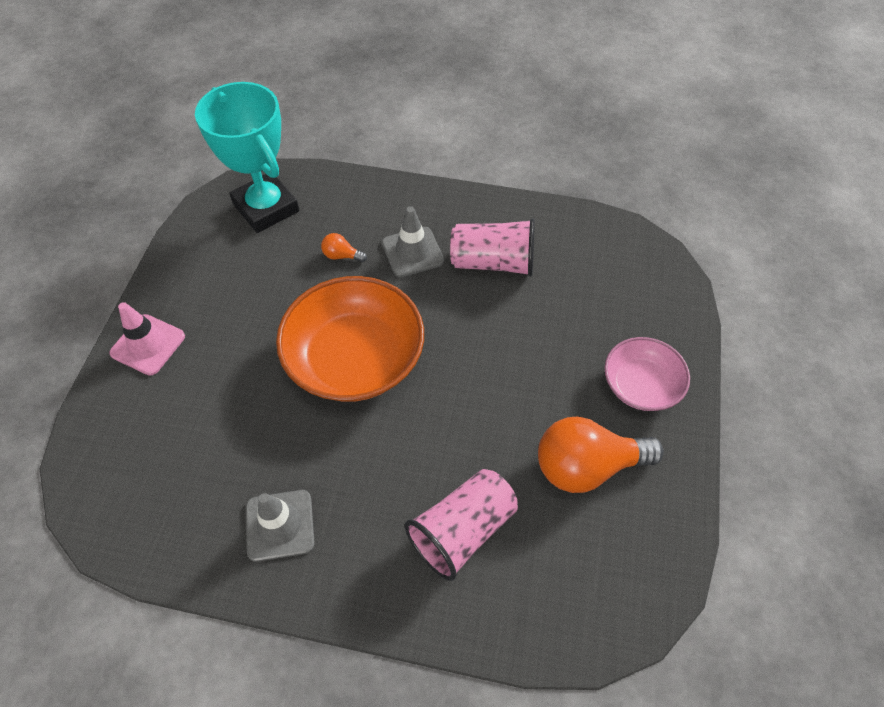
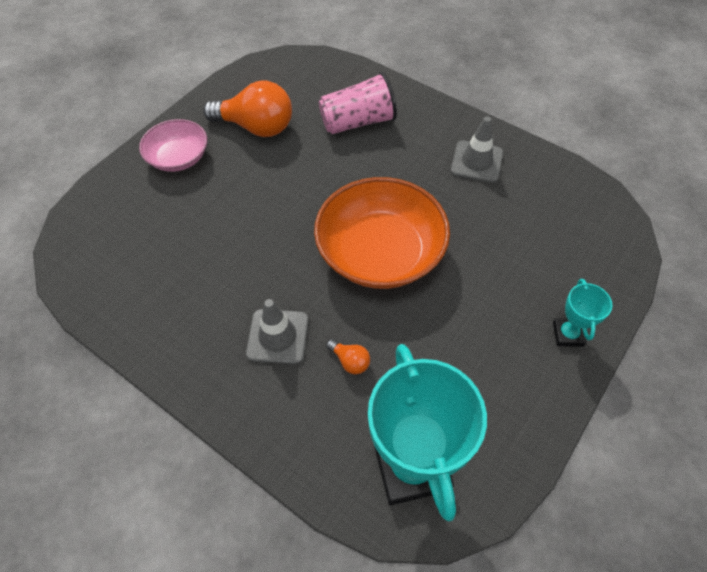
camera: 155 degrees left, 0 degrees up
(148, 345) = (567, 334): pink traffic cone -> turquoise trophy
(493, 262) = (210, 294): pink cup -> none

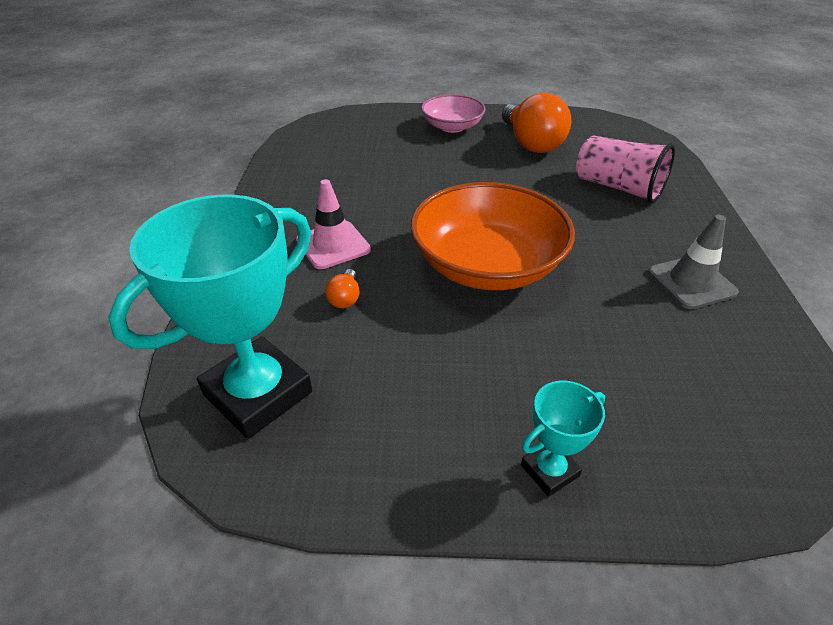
camera: 55 degrees right, 15 degrees down
(277, 336) = (333, 245): grey traffic cone -> pink traffic cone

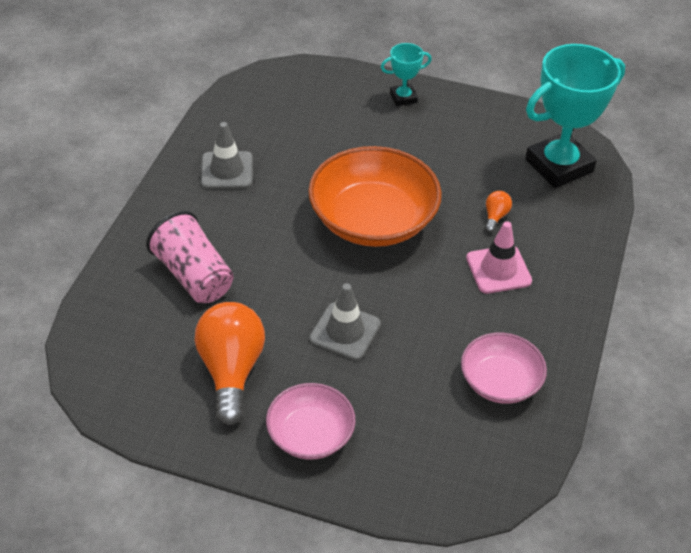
camera: 165 degrees left, 5 degrees up
(320, 170) = (500, 381): none -> pink bowl
(461, 177) = (345, 331): none -> grey traffic cone

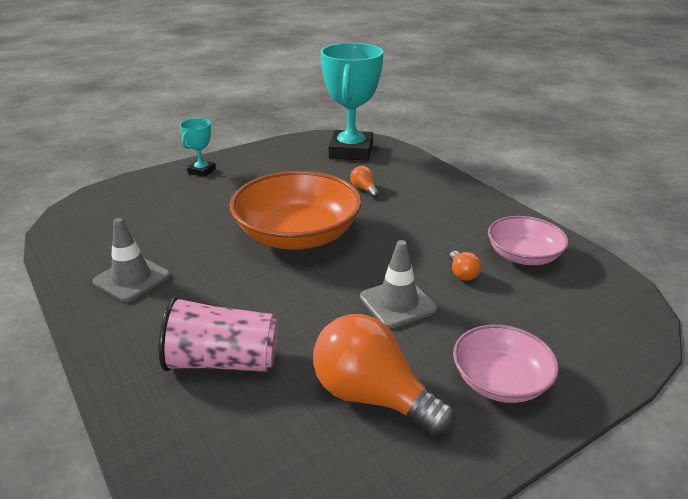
camera: 50 degrees left, 15 degrees down
(427, 352) = (462, 273): none -> orange light bulb
(498, 270) = (414, 209): pink traffic cone -> none

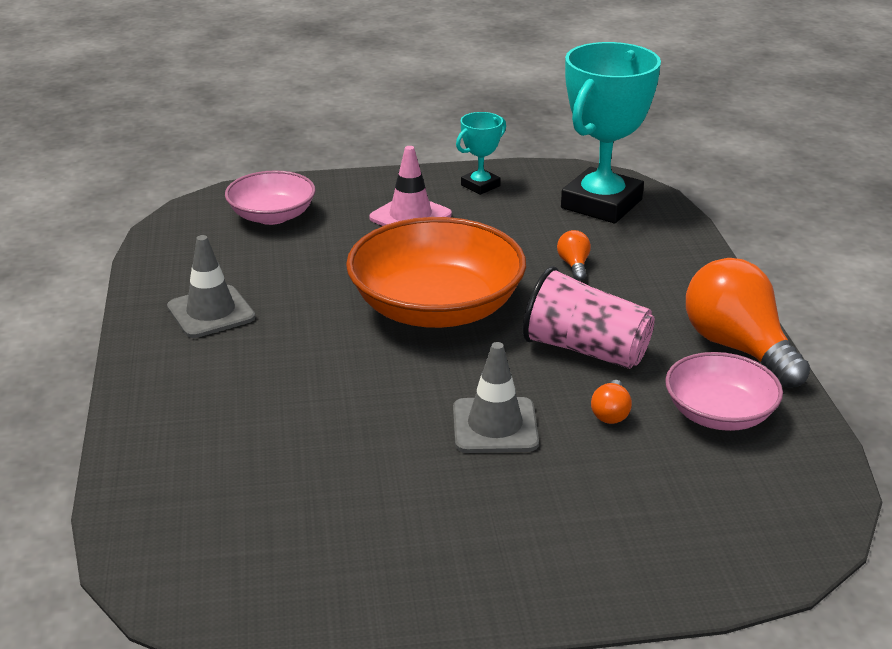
camera: 25 degrees right, 0 degrees up
(201, 171) = (377, 190): turquoise trophy -> turquoise trophy (480, 185)
(222, 361) = (249, 431): pink cup -> pink cup (585, 350)
(236, 182) = (410, 216): none -> pink traffic cone
(372, 396) = (381, 517): orange light bulb -> orange light bulb (738, 348)
(500, 381) = (543, 549): pink bowl -> pink bowl (272, 216)

